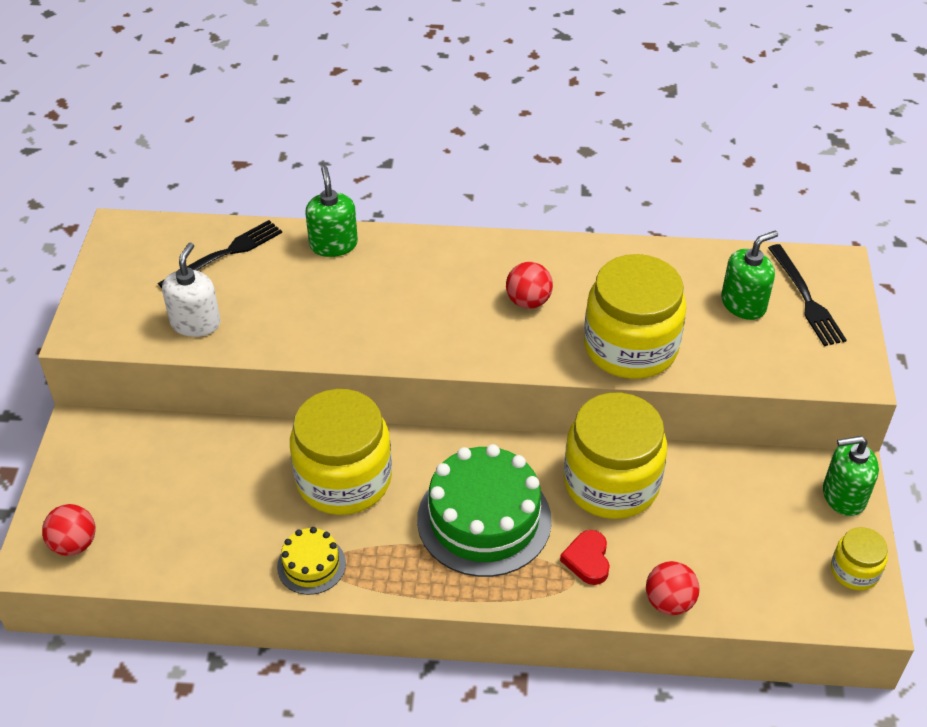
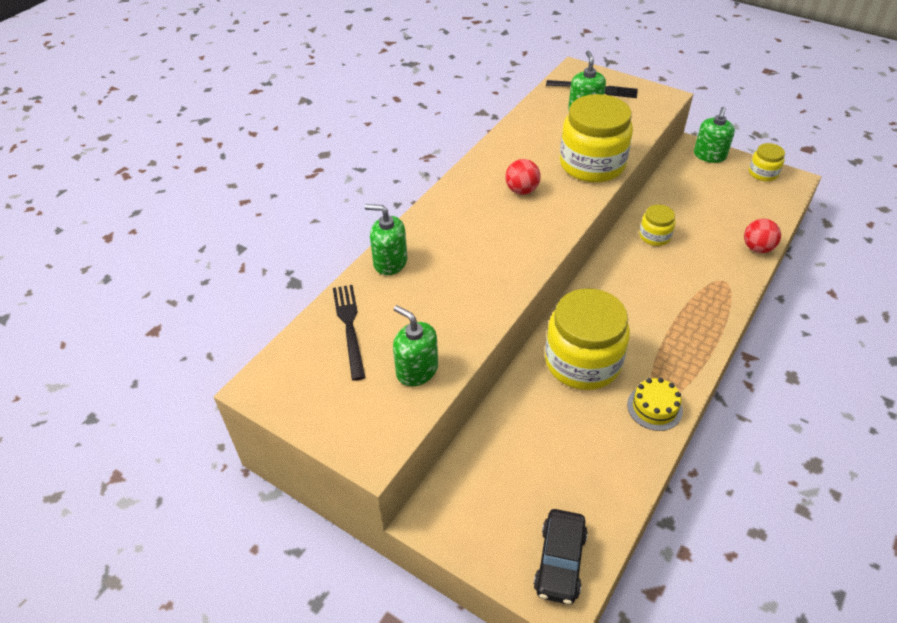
camera: 60 degrees left, 0 degrees up
(74, 544) = (560, 561): red ball -> black car
(195, 323) = (417, 370): white soap dispenser -> green soap dispenser
(484, 519) = (656, 303): green cake -> none
(587, 560) = (711, 269): red heart -> none
(611, 483) = (655, 236): yellow jar -> yellow jar, size x0.48

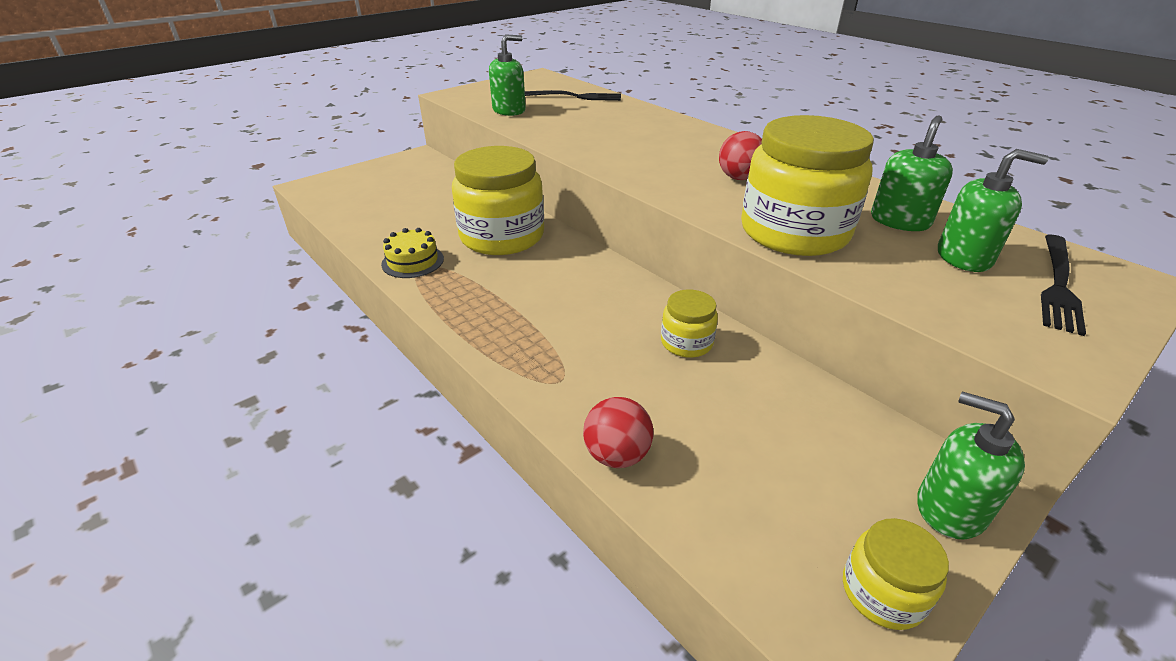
camera: 105 degrees right, 10 degrees down
(390, 262) = (642, 113): green soap dispenser -> green soap dispenser (899, 221)
(560, 561) = (333, 190): black car -> none

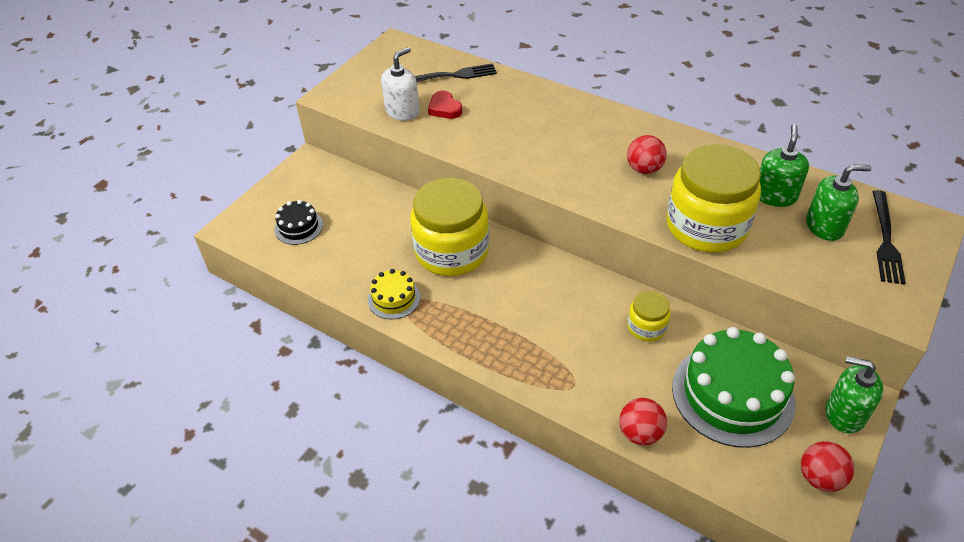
camera: 15 degrees left, 10 degrees up
(369, 195) = (298, 227): none -> black cake
(509, 110) = (402, 111): green soap dispenser -> white soap dispenser
(551, 113) = (444, 108): none -> red heart
(774, 440) = (732, 394): none -> green cake
(882, 592) = (820, 478): yellow jar -> red ball

